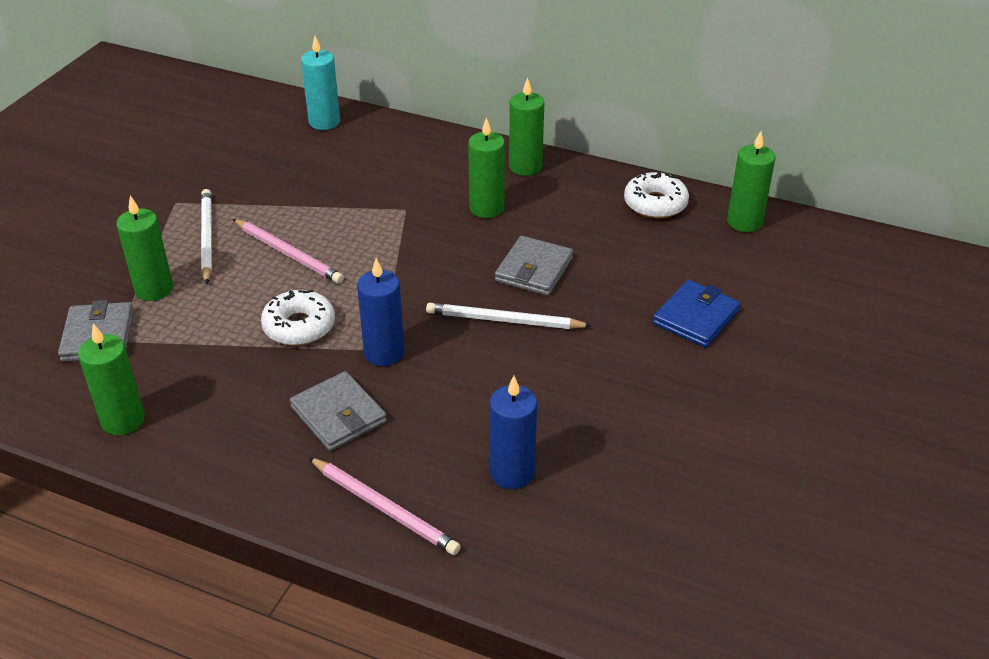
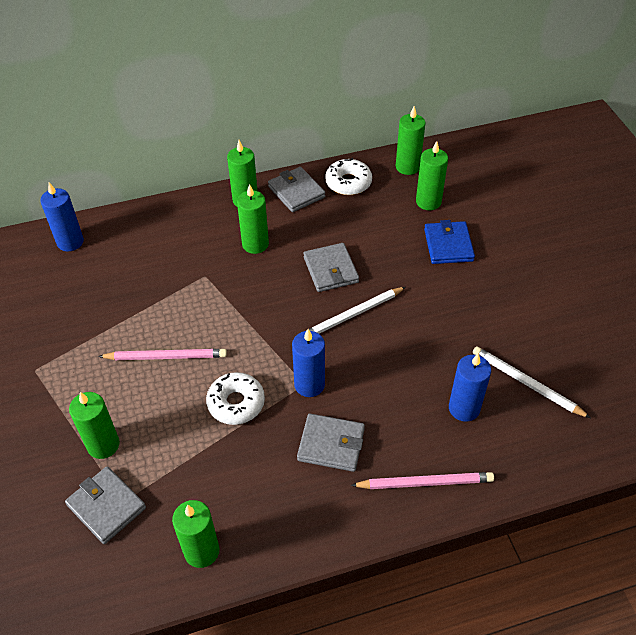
camera: 40 degrees left, 10 degrees up
(207, 238) = (93, 382): white pencil -> white pencil (526, 383)
(324, 122) = (70, 242): turquoise candle -> blue candle
(587, 185) = (296, 192): none -> grey wallet
(726, 266) = (428, 202): none -> green candle

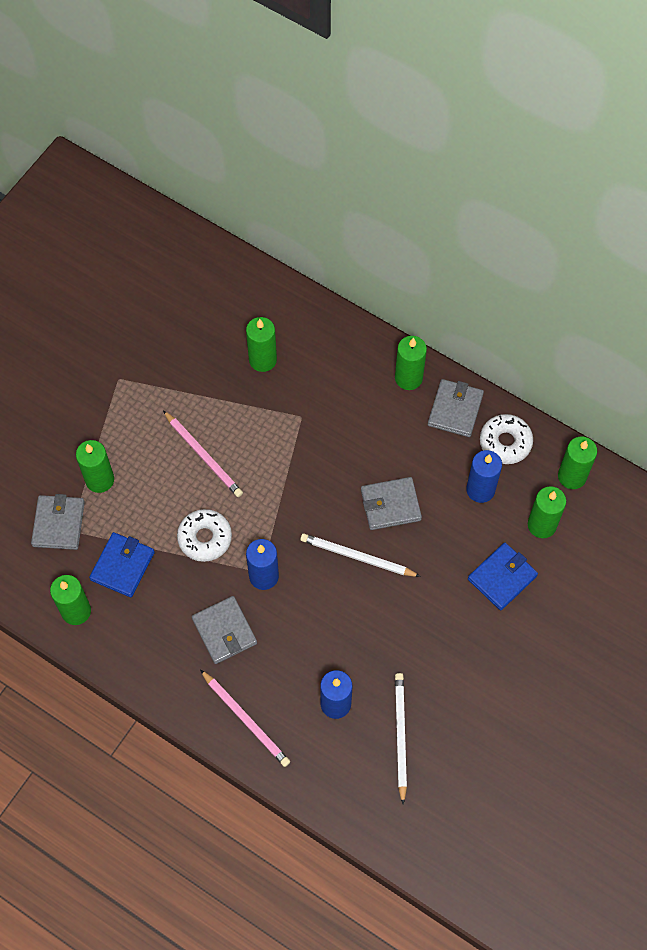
camera: 50 degrees right, 15 degrees up
(70, 242) = (248, 290): blue candle -> blue candle (480, 490)
(198, 482) = (122, 566): none -> blue wallet
(255, 244) = (367, 426): green candle -> green candle (262, 360)
(330, 270) = (390, 505): grey wallet -> grey wallet turned 45 degrees clockwise

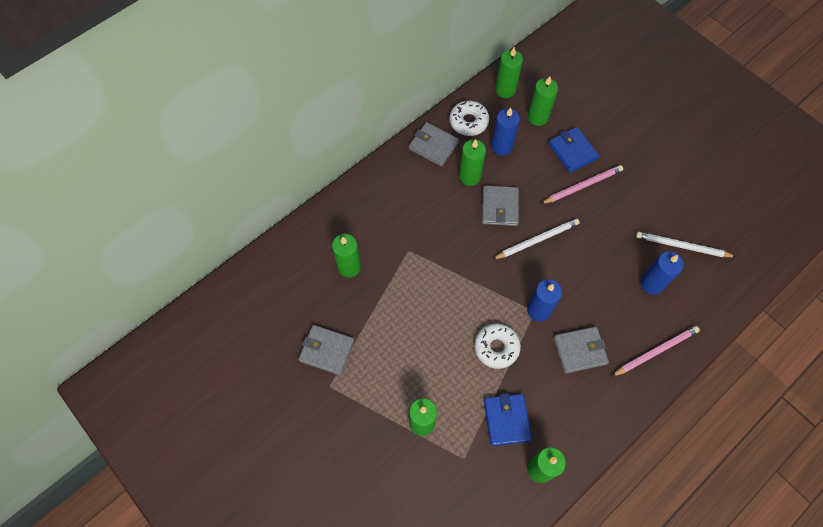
camera: 75 degrees left, 0 degrees up
(58, 524) = (455, 468): grey wallet -> grey wallet (326, 350)
(122, 566) = (506, 420): blue wallet -> blue wallet turned 45 degrees clockwise
(203, 455) = (422, 332): pink pencil -> pink pencil (582, 186)
(357, 557) = (537, 240): white pencil -> white pencil turned 150 degrees counterclockwise
(408, 378) = (398, 169): green candle -> green candle (469, 176)

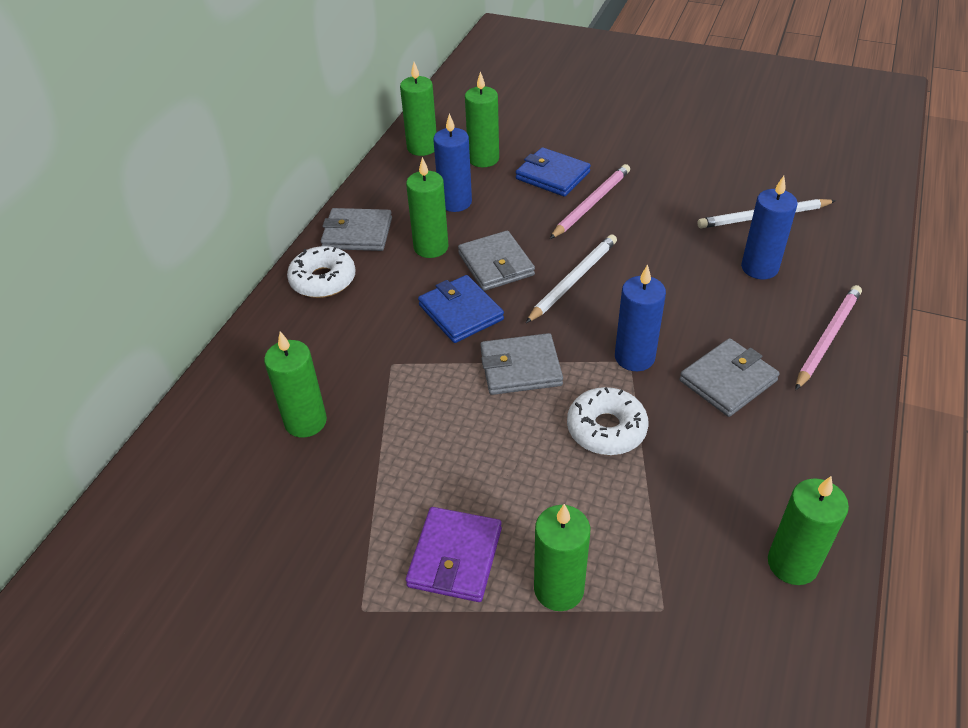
camera: 25 degrees left, 20 degrees down
(326, 350) = (328, 556): grey wallet -> grey wallet (520, 368)
(383, 381) = (455, 557): none -> purple wallet
(468, 122) = (392, 193): white donut -> white donut (323, 280)
(506, 420) = (691, 519): blue wallet -> blue wallet (461, 312)

